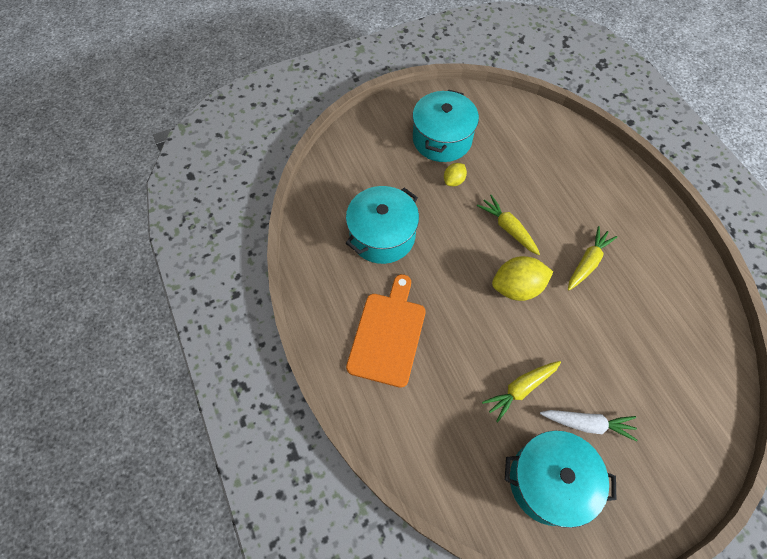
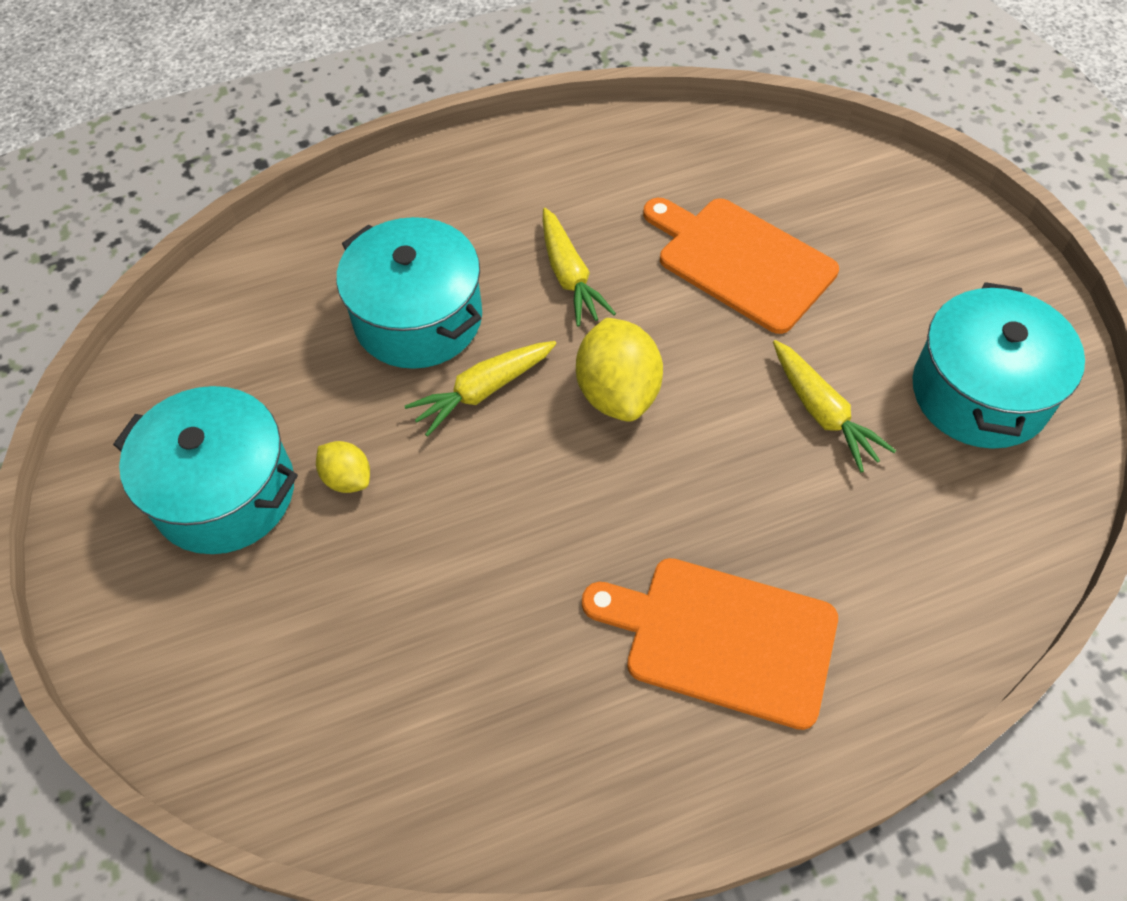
camera: 85 degrees left, 5 degrees down
(382, 236) = (475, 639): turquoise pot -> turquoise pot (418, 318)
(587, 262) = (569, 276): yellow carrot -> yellow carrot turned 150 degrees counterclockwise
(587, 424) = (875, 325): white carrot -> none
(618, 350) = (741, 261): none -> orange cutting board

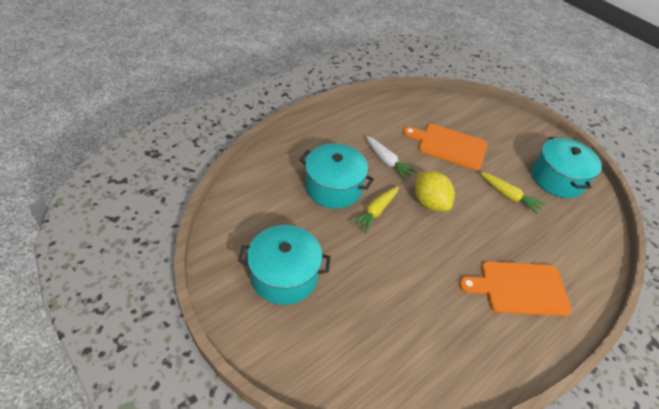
camera: 25 degrees left, 10 degrees down
(347, 478) = (337, 258): yellow lemon -> none
(569, 276) = (387, 161): yellow carrot -> white carrot

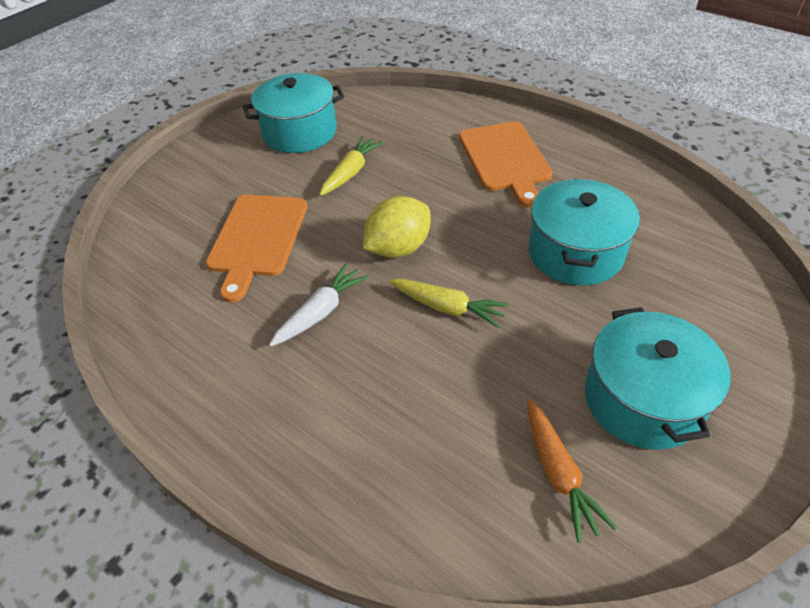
camera: 95 degrees left, 0 degrees up
(260, 223) = (558, 473): none -> orange carrot
(333, 187) = (417, 376): turquoise pot -> turquoise pot (575, 252)

